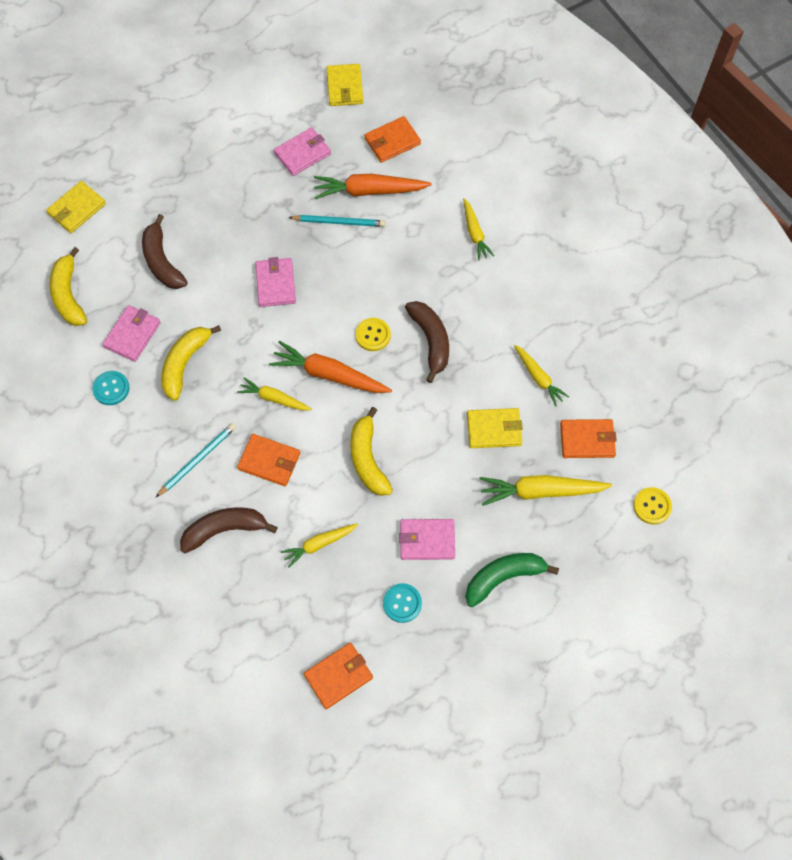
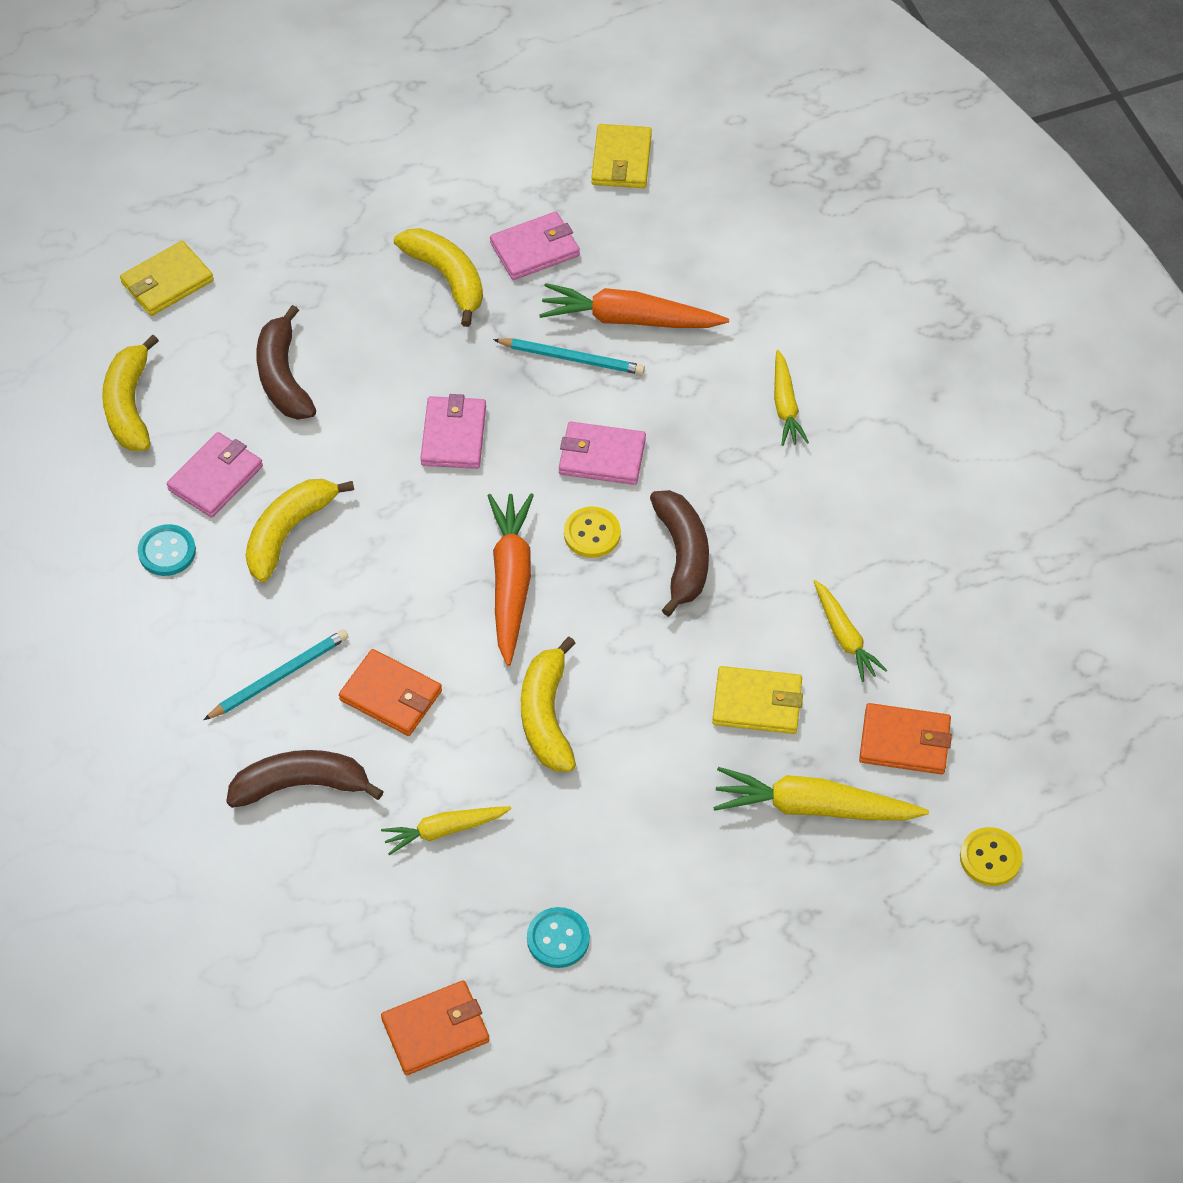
camera: 10 degrees right, 10 degrees down
(252, 180) = (447, 278): none -> yellow banana
(274, 398) = (417, 604): yellow carrot -> none
(329, 374) = (511, 582): orange carrot -> orange carrot turned 60 degrees clockwise
(392, 141) = (680, 250): orange wallet -> none
(427, 540) = (616, 851): pink wallet -> pink wallet (602, 456)
(503, 577) = (728, 926): green banana -> none

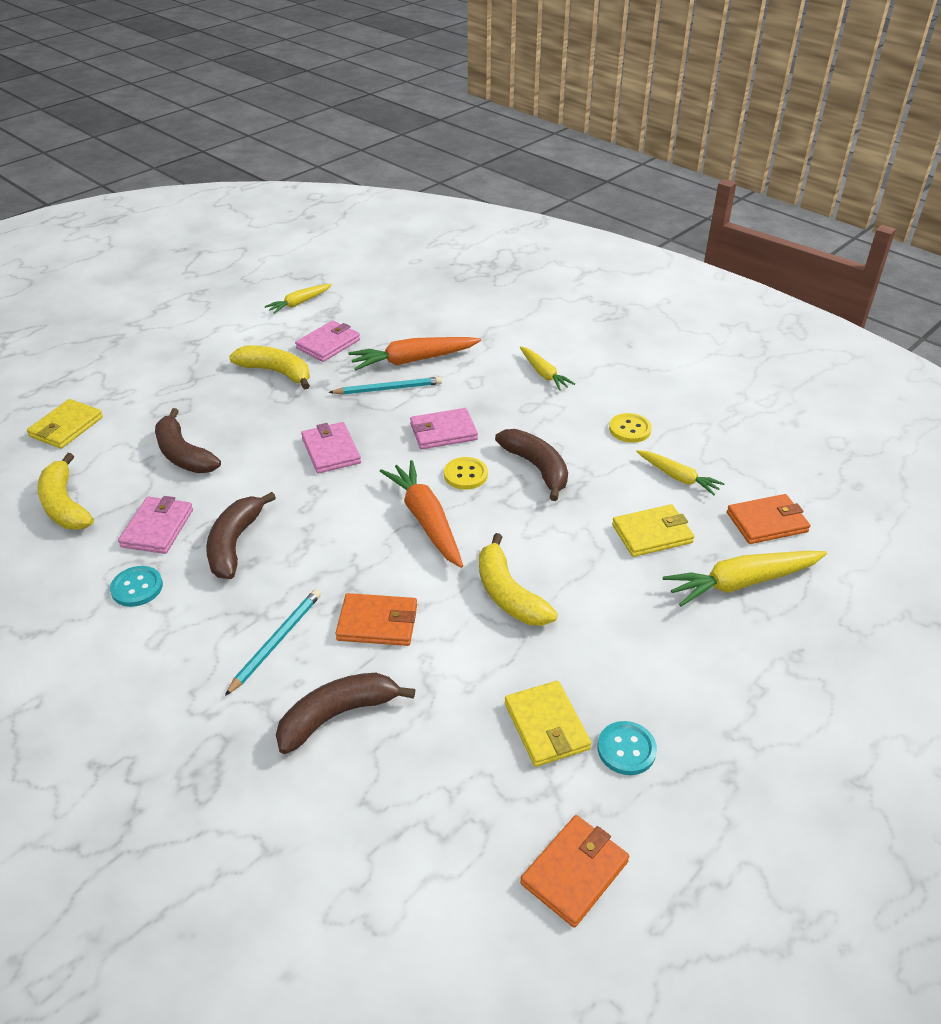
camera: 25 degrees left, 15 degrees down
(288, 532) = (234, 544): yellow banana -> brown banana
(444, 830) = (479, 703): yellow carrot -> yellow carrot (299, 303)
(621, 160) = (357, 292): yellow wallet -> yellow wallet (546, 726)
(990, 858) = (882, 570): yellow button -> yellow button (630, 429)

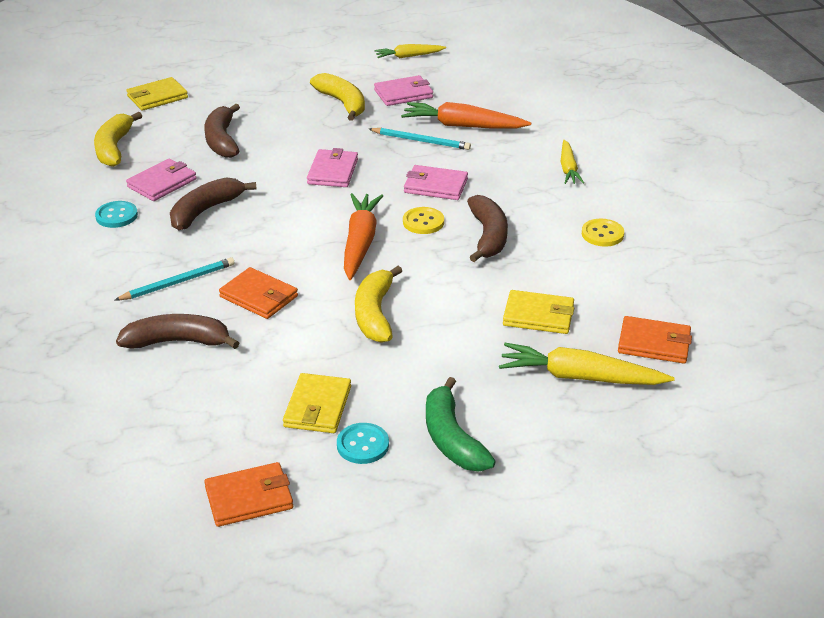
camera: 30 degrees right, 5 degrees down
(678, 477) = (607, 283): yellow carrot -> none
(697, 701) = (452, 439): none -> green banana

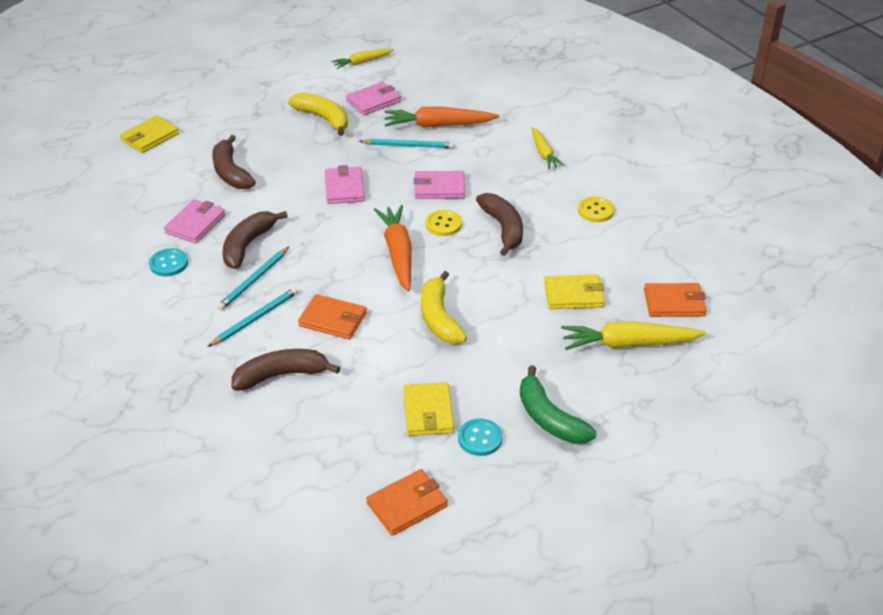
camera: 15 degrees left, 5 degrees up
(114, 148) = (133, 196): yellow banana -> none
(195, 245) = (254, 280): none -> turquoise pencil

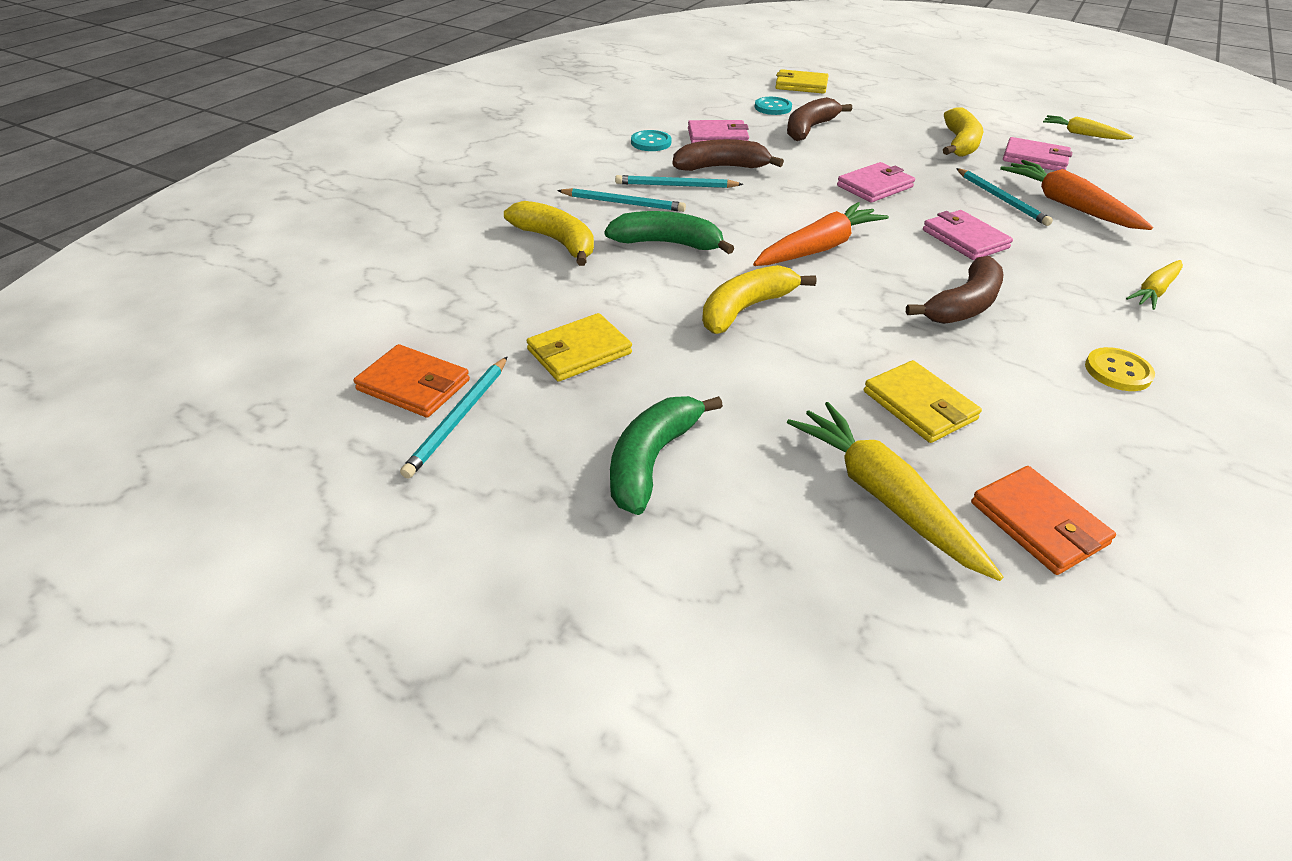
camera: 60 degrees right, 0 degrees up
(281, 375) = (556, 241): brown banana -> yellow banana
(333, 320) = (667, 243): orange wallet -> green banana
(443, 224) = (907, 261): yellow button -> none
(457, 491) = (459, 418): none -> turquoise pencil
(480, 438) = (565, 408): turquoise button -> turquoise button (772, 107)

